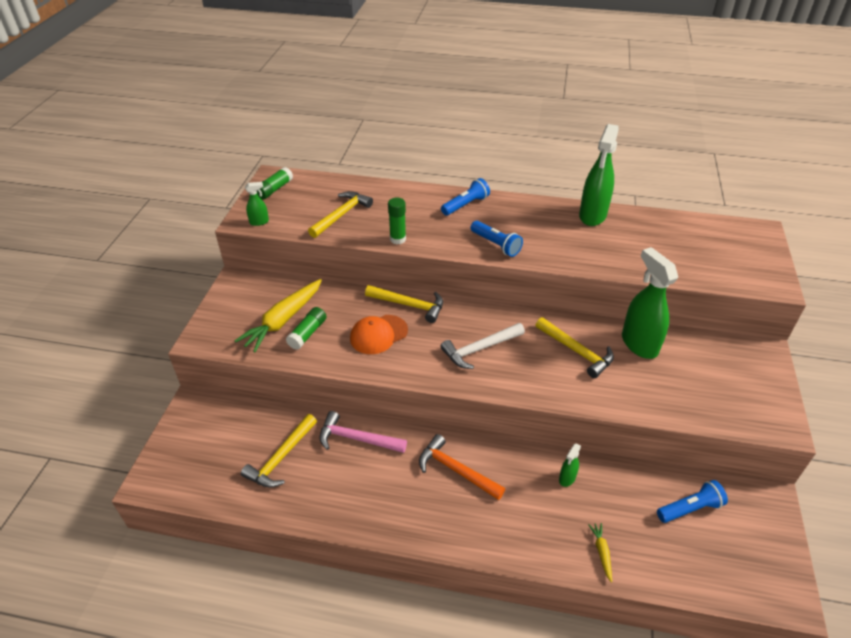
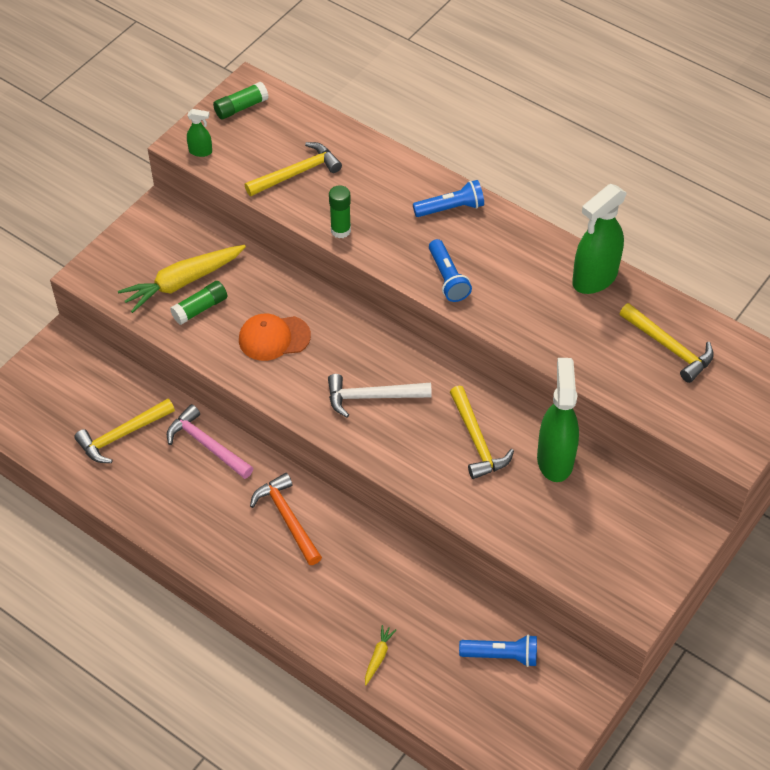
camera: 25 degrees right, 10 degrees up
(409, 305) = (328, 313): yellow hammer -> yellow hammer (669, 348)
(567, 478) = (395, 573): green spray bottle -> none

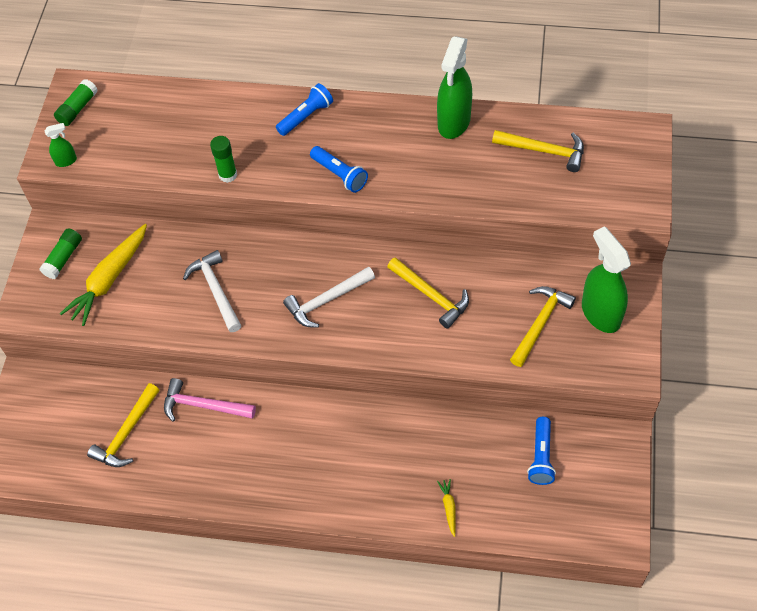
camera: 25 degrees left, 5 degrees up
(200, 308) = (138, 295): green glue stick -> green glue stick (63, 258)
(274, 338) = (216, 290): orange cap -> white hammer
(287, 518) = (307, 433): orange hammer -> none
(297, 173) = (161, 143): yellow hammer -> yellow hammer (540, 323)
(501, 655) = (541, 456): blue flashlight -> blue flashlight turned 120 degrees clockwise
(555, 459) = (499, 281): green spray bottle -> green spray bottle (600, 313)

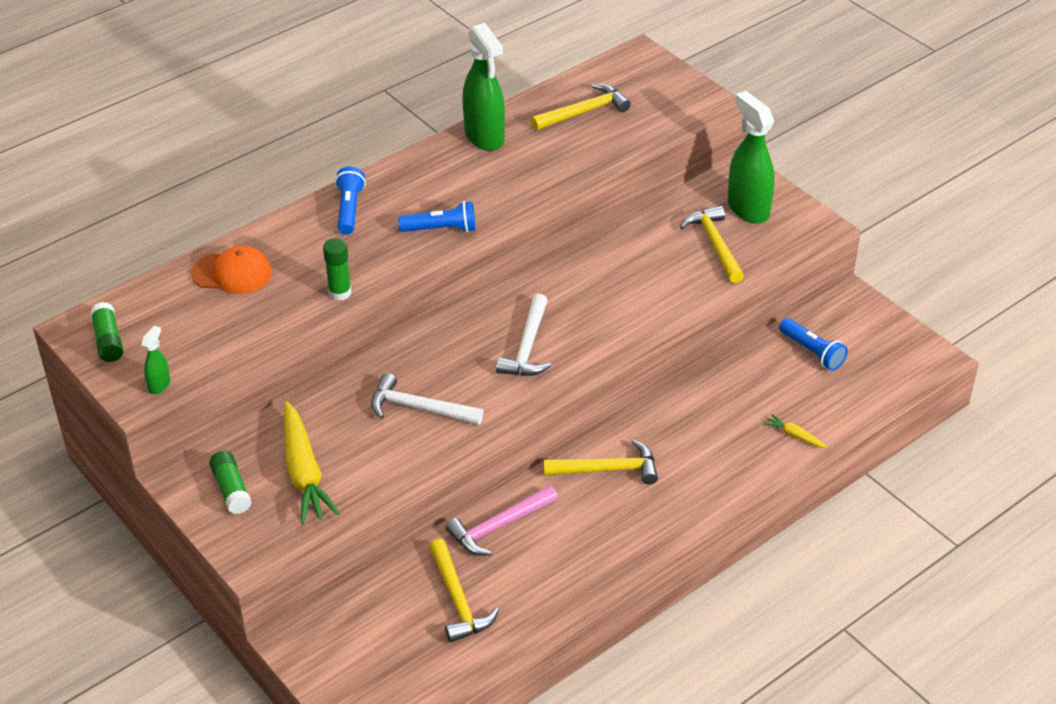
camera: 50 degrees left, 15 degrees down
(190, 112) = (232, 273): none -> orange cap
(431, 296) = (607, 285): yellow hammer -> yellow hammer (608, 469)
(600, 313) = (748, 208): green spray bottle -> green spray bottle turned 45 degrees clockwise

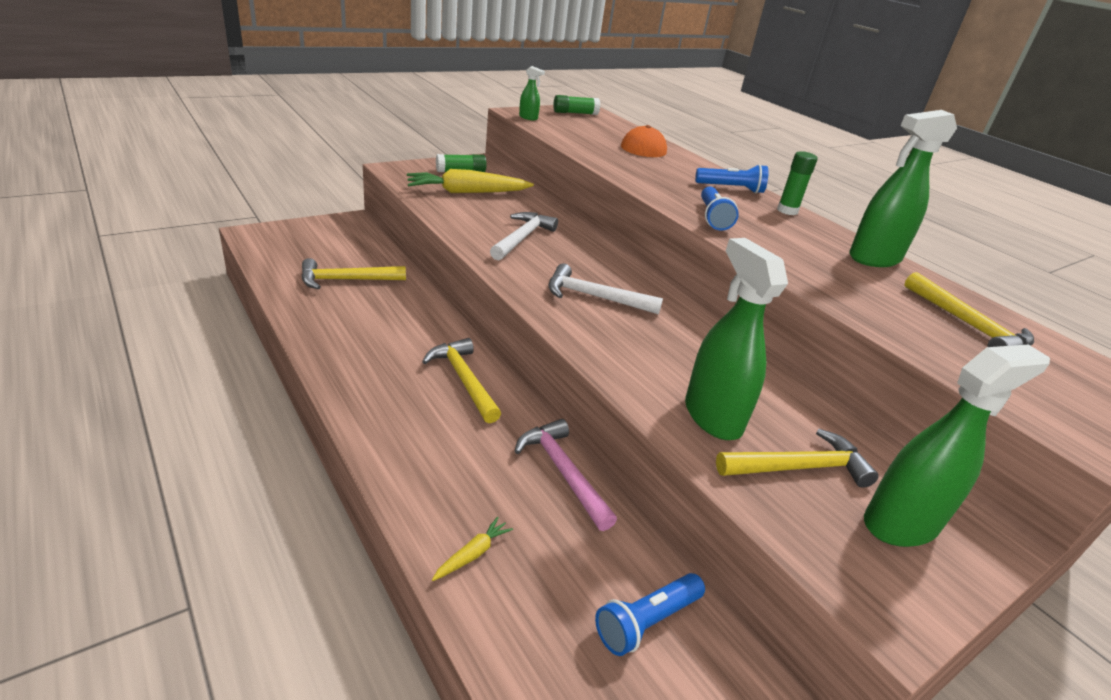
camera: 90 degrees right, 10 degrees down
(340, 292) = (621, 172): green glue stick -> green glue stick (787, 211)
(498, 526) = (417, 309): pink hammer -> pink hammer (563, 472)
(608, 469) = (464, 380): yellow hammer -> yellow hammer turned 150 degrees clockwise
(678, 281) = (712, 416): none -> green spray bottle

